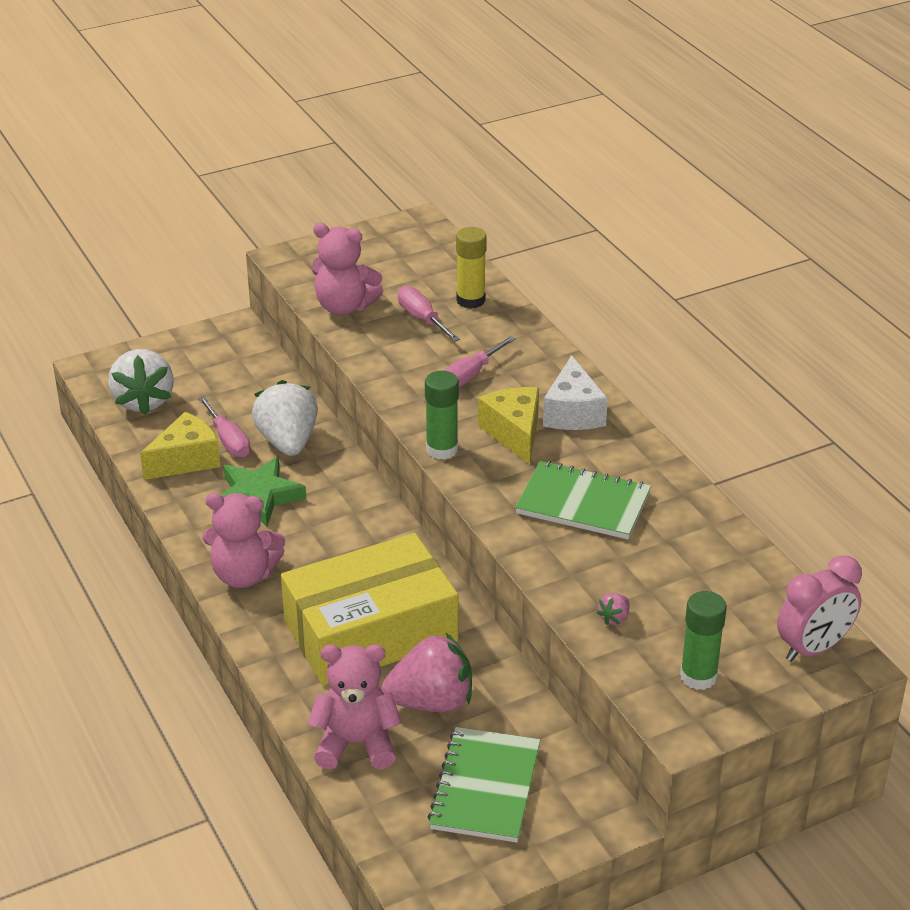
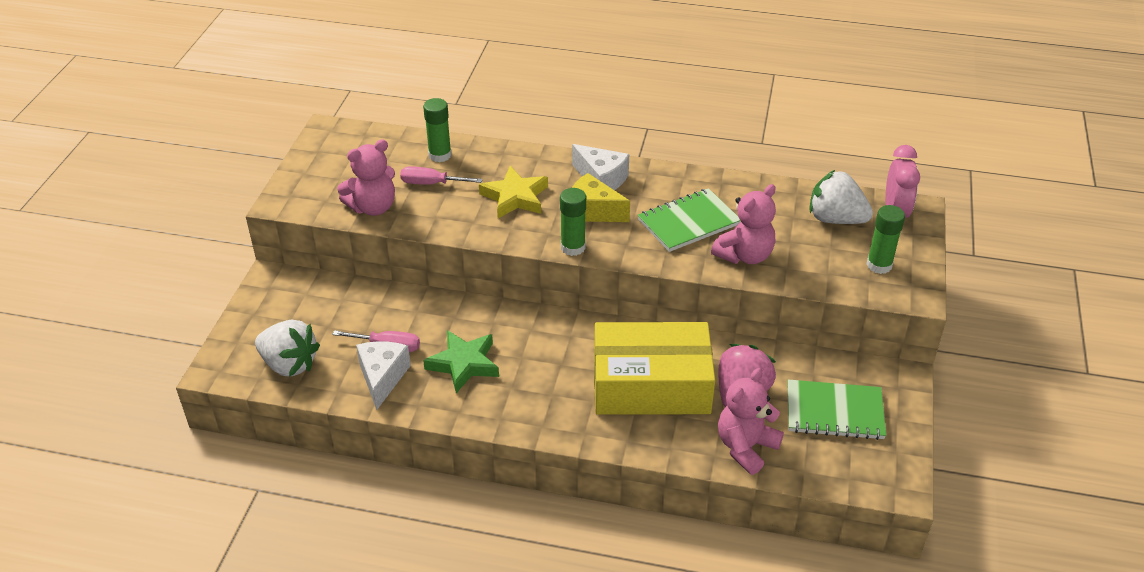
camera: 50 degrees left, 5 degrees up
(186, 460) = (382, 378): yellow cheese -> white cheese
(244, 575) = (534, 413): pink teddy bear -> pink teddy bear (744, 255)
(287, 442) = (425, 320): white strawberry -> white strawberry (835, 219)
(370, 631) = (651, 384): yellow box -> yellow box turned 75 degrees clockwise
(469, 376) = (515, 197): pink screwdriver -> yellow star
(470, 300) = (440, 155): yellow glue stick -> green glue stick
(485, 787) = (834, 412): green notebook -> green notebook turned 45 degrees counterclockwise
(614, 618) = (800, 267): pink strawberry -> none

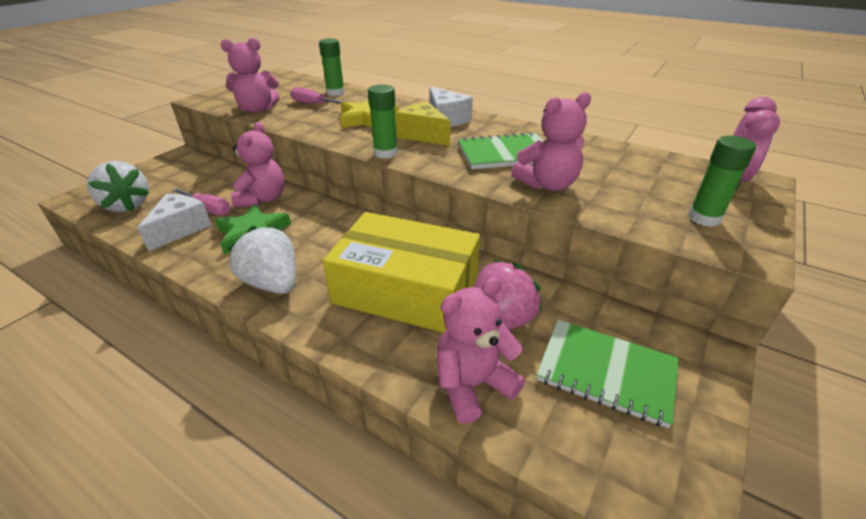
camera: 20 degrees right, 5 degrees down
(435, 319) = (263, 199): none -> pink teddy bear
(835, 219) = (660, 174): white strawberry -> white strawberry (273, 283)

